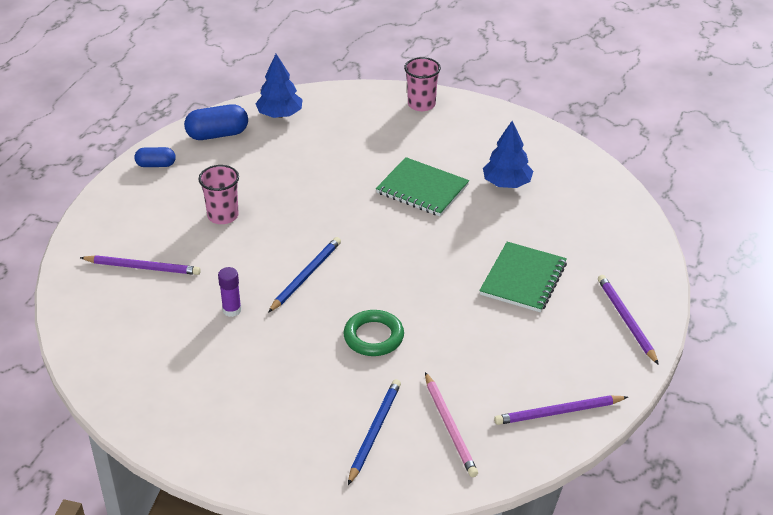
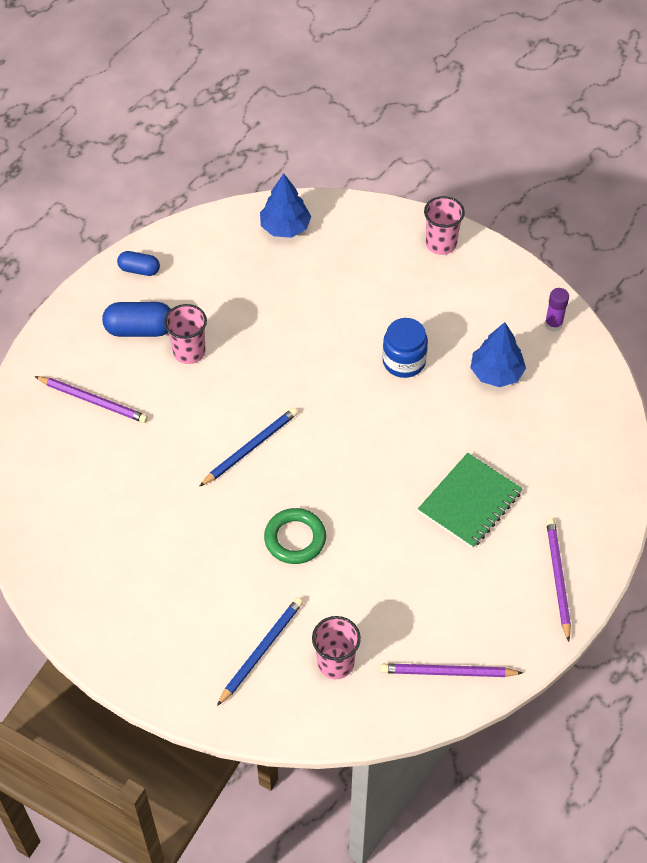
camera: 15 degrees right, 15 degrees up
(217, 134) = (212, 241): blue capsule -> blue capsule (140, 329)
(232, 310) = (166, 473): purple glue stick -> purple glue stick (553, 324)
(422, 189) = (404, 361): green notebook -> blue jar
(450, 427) = (335, 663): pink pencil -> pink cup

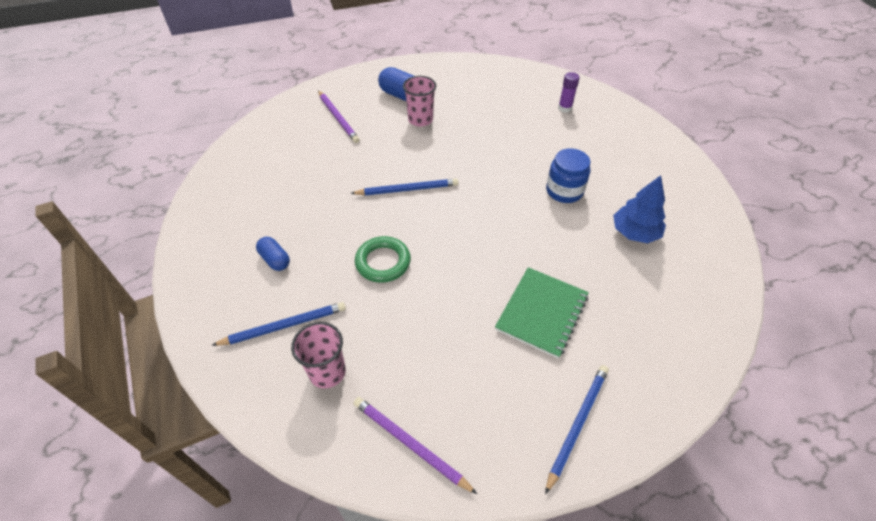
camera: 35 degrees right, 5 degrees down
(139, 270) = (432, 69): blue capsule -> blue capsule (275, 260)
(285, 227) = (543, 84): blue tree -> none
(441, 244) = (649, 136): pink cup -> none
(470, 502) = (542, 313): green notebook -> green notebook turned 45 degrees counterclockwise
(553, 324) = (709, 223): purple glue stick -> purple glue stick (564, 108)
(557, 578) = (577, 424): purple pencil -> blue pencil

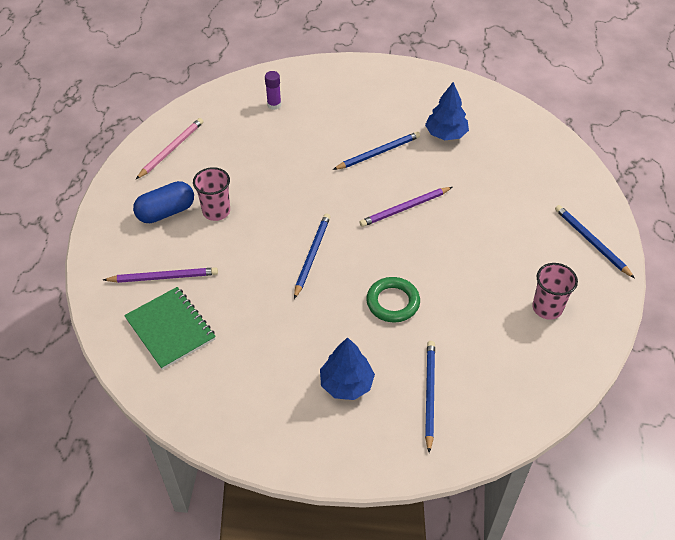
camera: 65 degrees left, 0 degrees up
(275, 260) = (346, 384): blue capsule -> blue tree
(327, 372) = (490, 375): pink cup -> pink cup (547, 308)
(410, 444) = (572, 340): purple pencil -> purple pencil (405, 208)
(468, 75) = (171, 149): none -> pink pencil
(542, 313) = (494, 221): green notebook -> green notebook (170, 329)
(564, 191) = (378, 153): blue jar -> blue pencil

